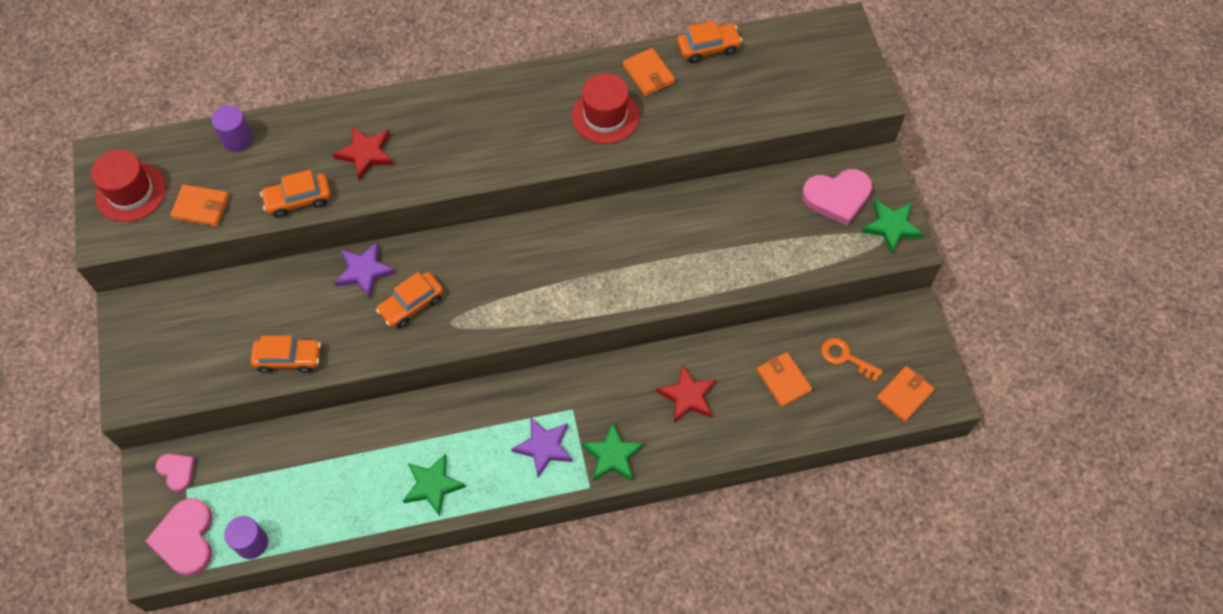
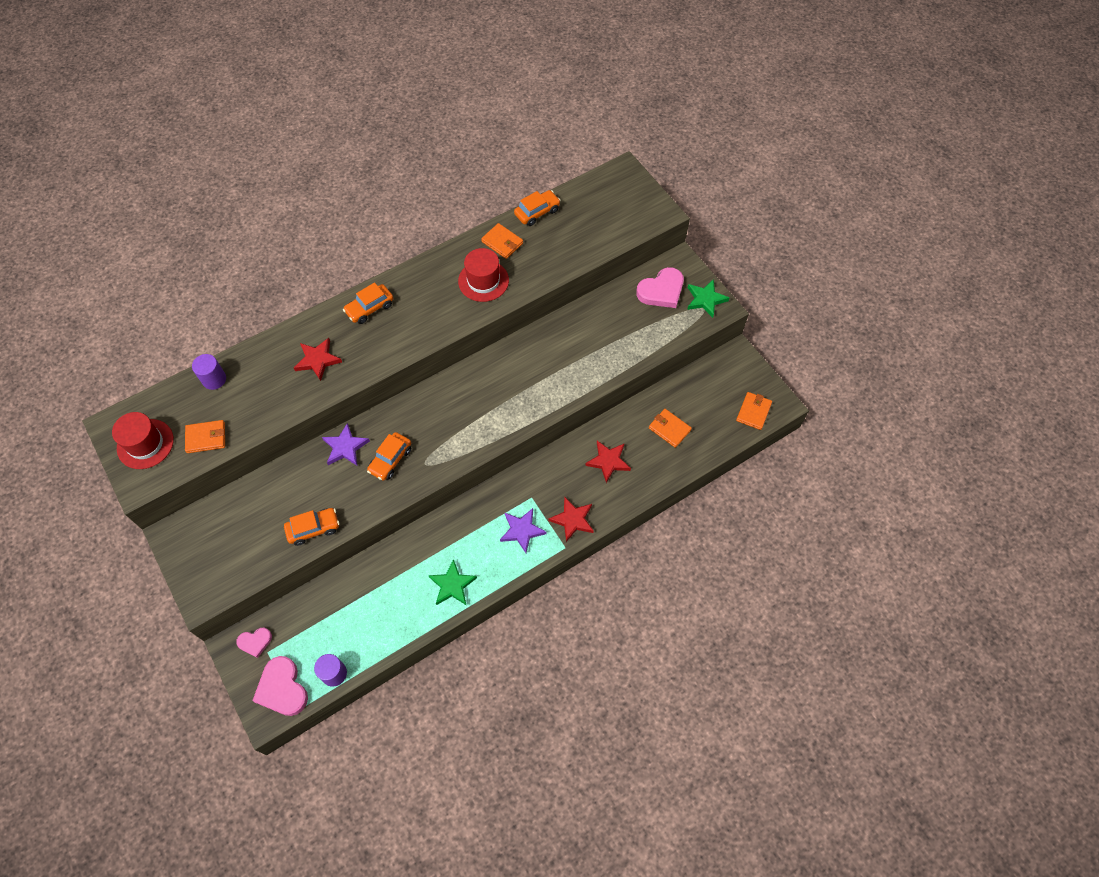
camera: 20 degrees left, 0 degrees up
(177, 472) = (255, 642): pink heart -> pink heart turned 135 degrees clockwise
(298, 200) = (280, 409): orange car -> orange car (370, 308)
(612, 455) = (572, 520): green star -> red star
(845, 358) = (705, 400): orange key -> none

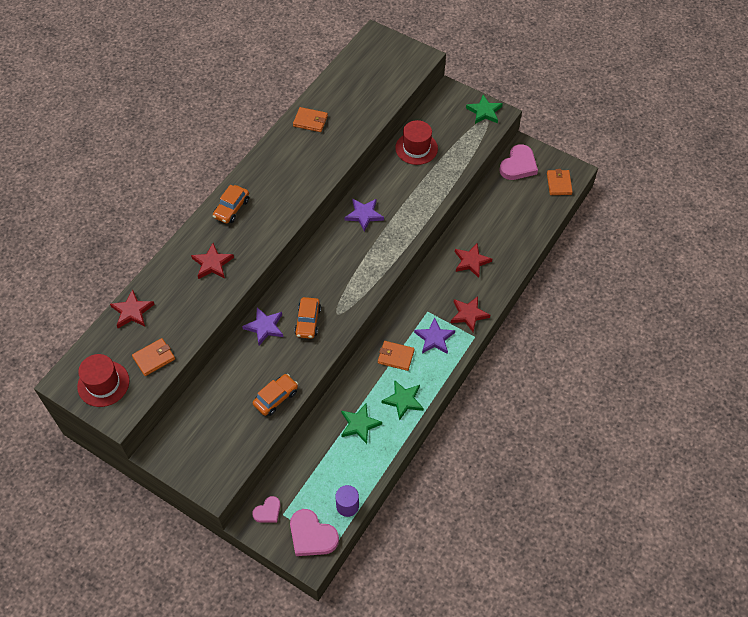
camera: 25 degrees left, 5 degrees down
(214, 379) = (132, 311): purple cylinder -> red star
(394, 591) = (359, 424): none -> green star
(483, 281) = (312, 155): red hat -> red hat (416, 148)
(512, 366) = (364, 215): none -> purple star
(537, 212) = (324, 89): orange car -> none
(661, 291) = (447, 117): pink heart -> pink heart (518, 165)
(669, 429) = (504, 220): orange wallet -> orange wallet (396, 357)

